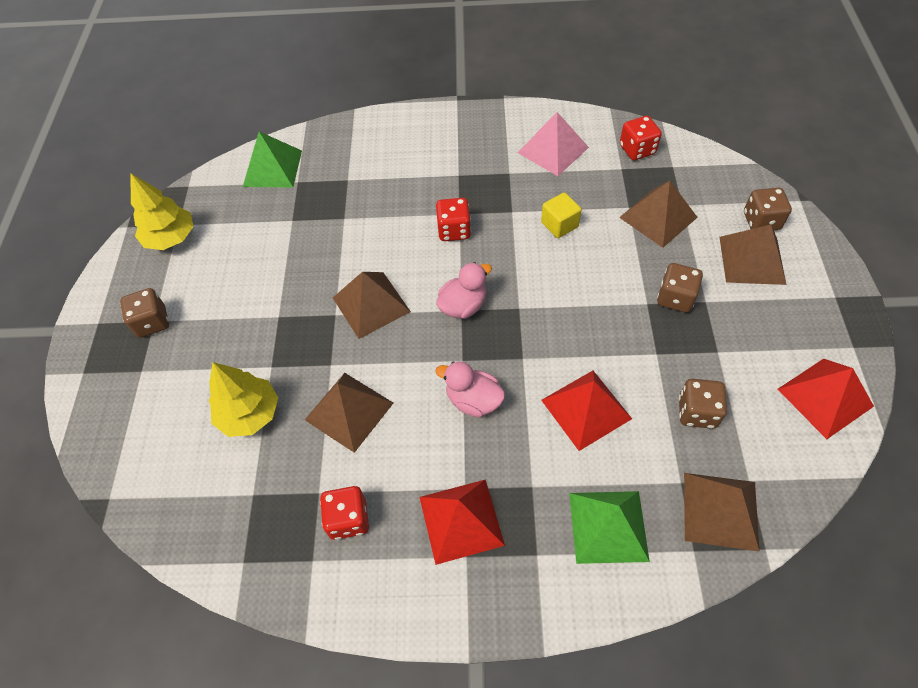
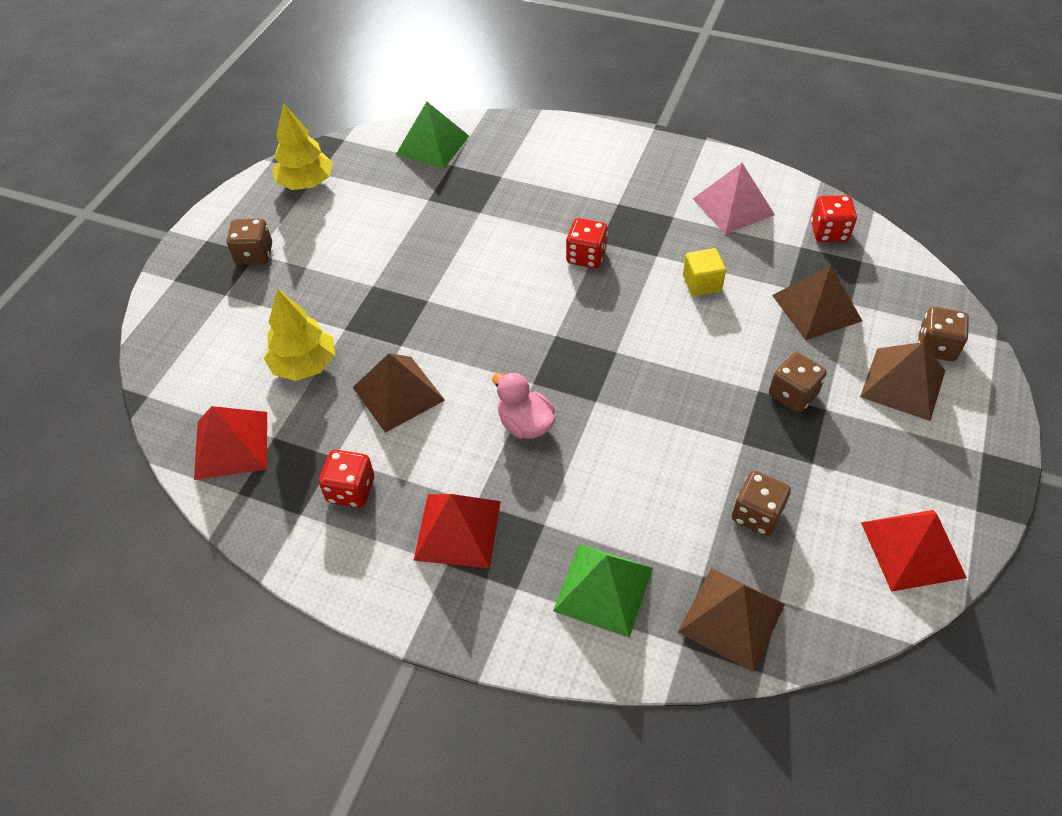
camera: 20 degrees right, 5 degrees down
(371, 304) = (467, 302): brown pyramid -> none
(463, 306) = (559, 332): pink duck -> none
(586, 409) = (637, 471): red pyramid -> red pyramid (231, 445)

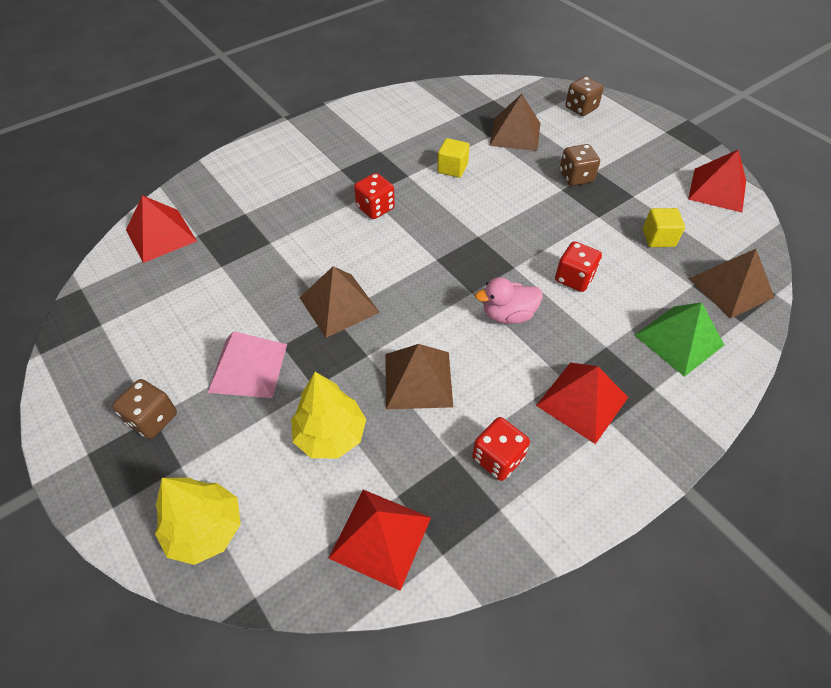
camera: 60 degrees left, 0 degrees up
(306, 183) = (103, 339): yellow tree -> yellow tree (205, 529)
(432, 145) = (161, 235): green pyramid -> red pyramid
(733, 206) = (398, 123): pink pyramid -> pink pyramid (248, 367)
(756, 514) = (658, 238): brown dice -> yellow cube
(829, 232) = (459, 99): red dice -> red dice (574, 278)
(902, 383) = (598, 133): brown pyramid -> brown pyramid (339, 305)

